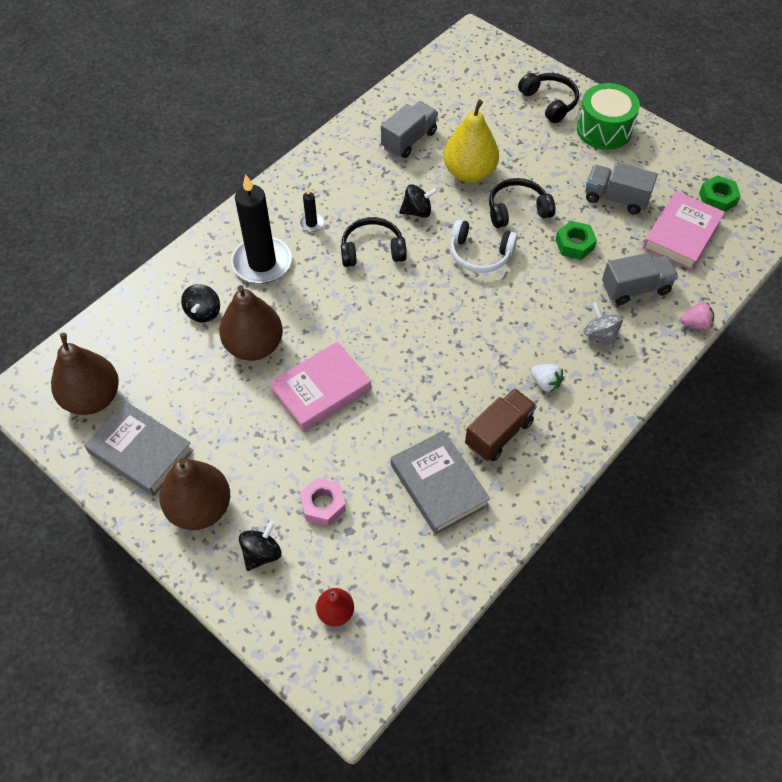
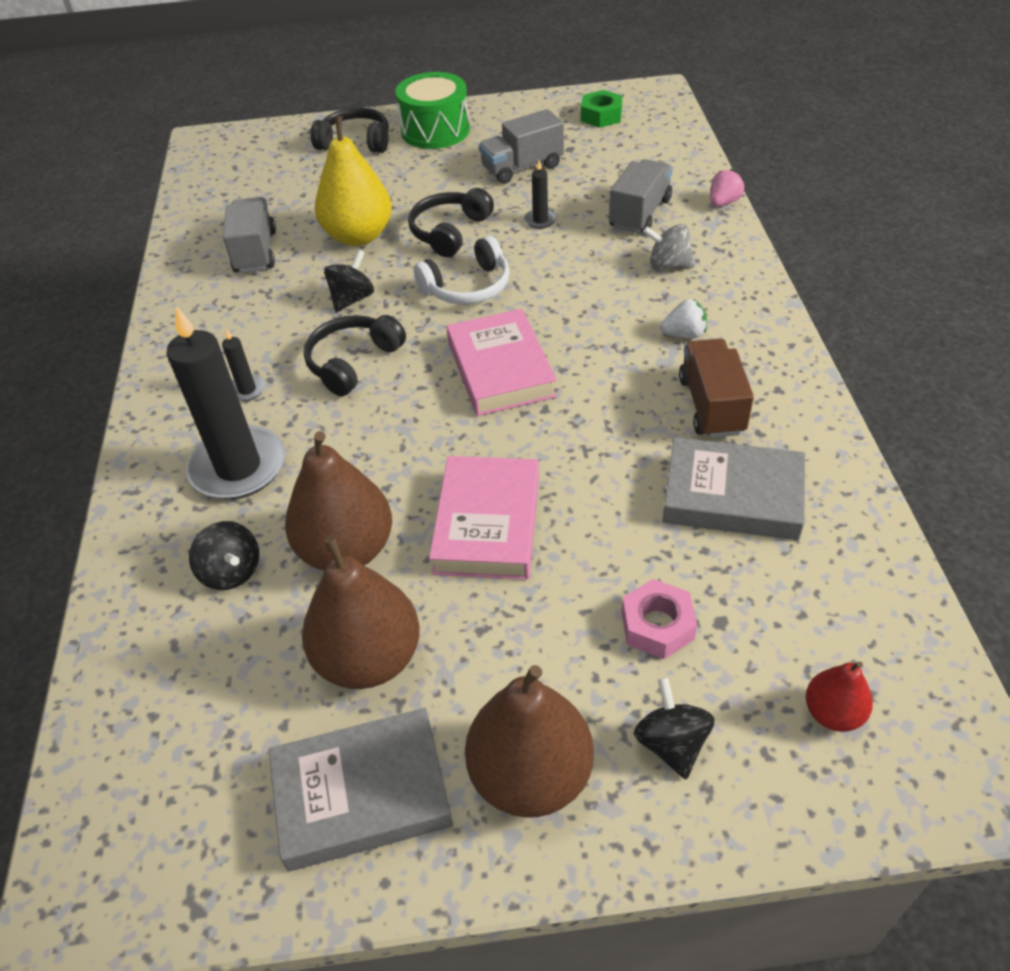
camera: 45 degrees left, 10 degrees down
(93, 398) = (202, 800): brown pear -> brown pear (369, 658)
(574, 244) = (540, 220): green nut -> black candle
(681, 235) = (614, 155): pink book -> pink book (500, 369)

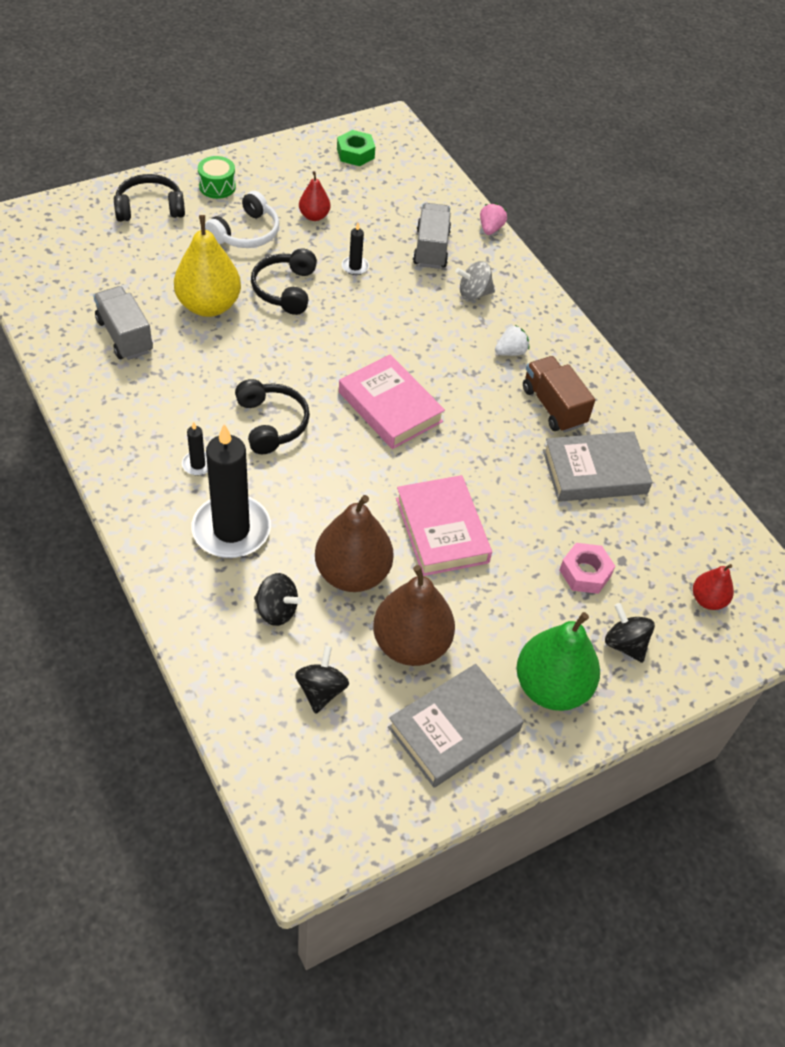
camera: 30 degrees left, 5 degrees up
(352, 299) = (238, 367): black spinning top -> black spinning top (321, 690)
(353, 362) = (271, 423): black headphones -> black headphones turned 150 degrees clockwise
(435, 130) = (217, 186): green drum -> green drum, size x0.58
(467, 287) = (327, 339): white headphones -> white headphones (246, 233)
(522, 167) = (314, 216): grey truck -> red pear
(530, 775) = (551, 687): brown pear -> green pear

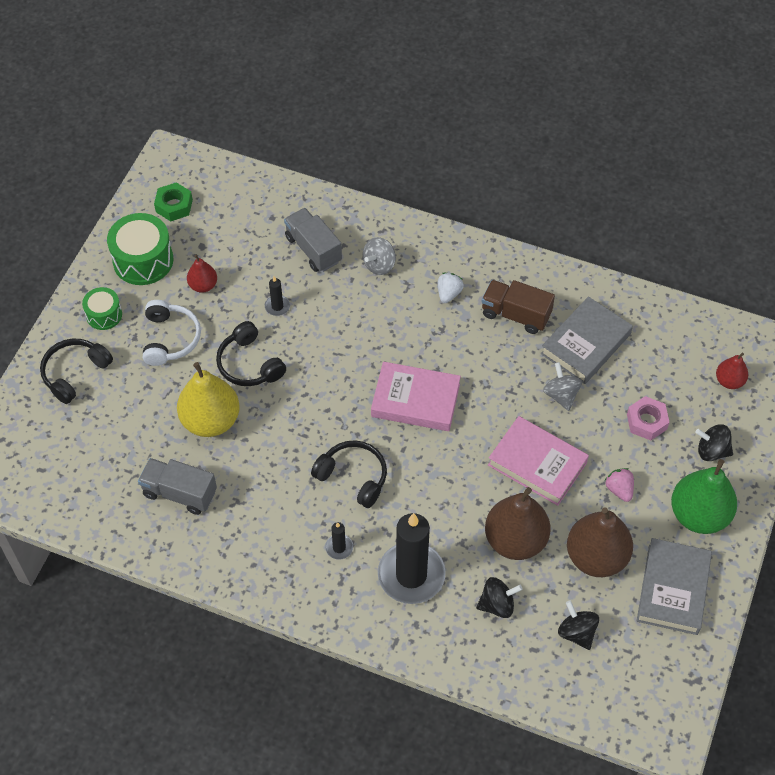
camera: 35 degrees left, 5 degrees up
(289, 172) = (143, 260): none -> green drum
(490, 229) = (336, 200): pink strawberry -> pink strawberry (619, 489)
(526, 494) = (561, 395): none -> grey spinning top

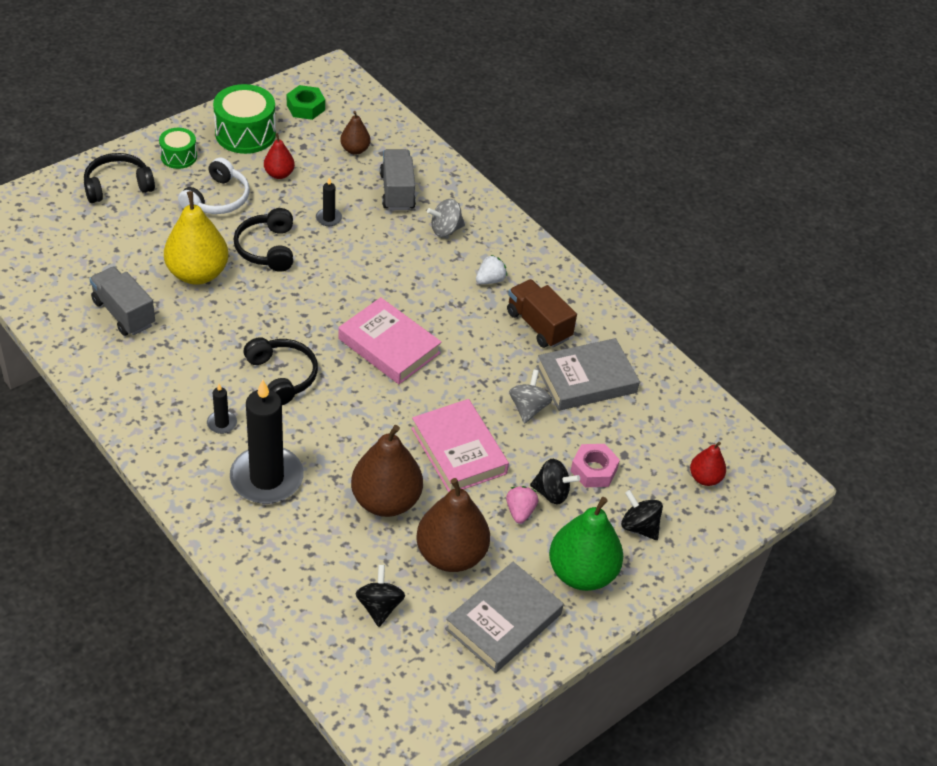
camera: 25 degrees right, 10 degrees down
(248, 226) = (355, 150): none -> brown pear
(497, 604) = (324, 543): black spinning top -> black spinning top (551, 492)

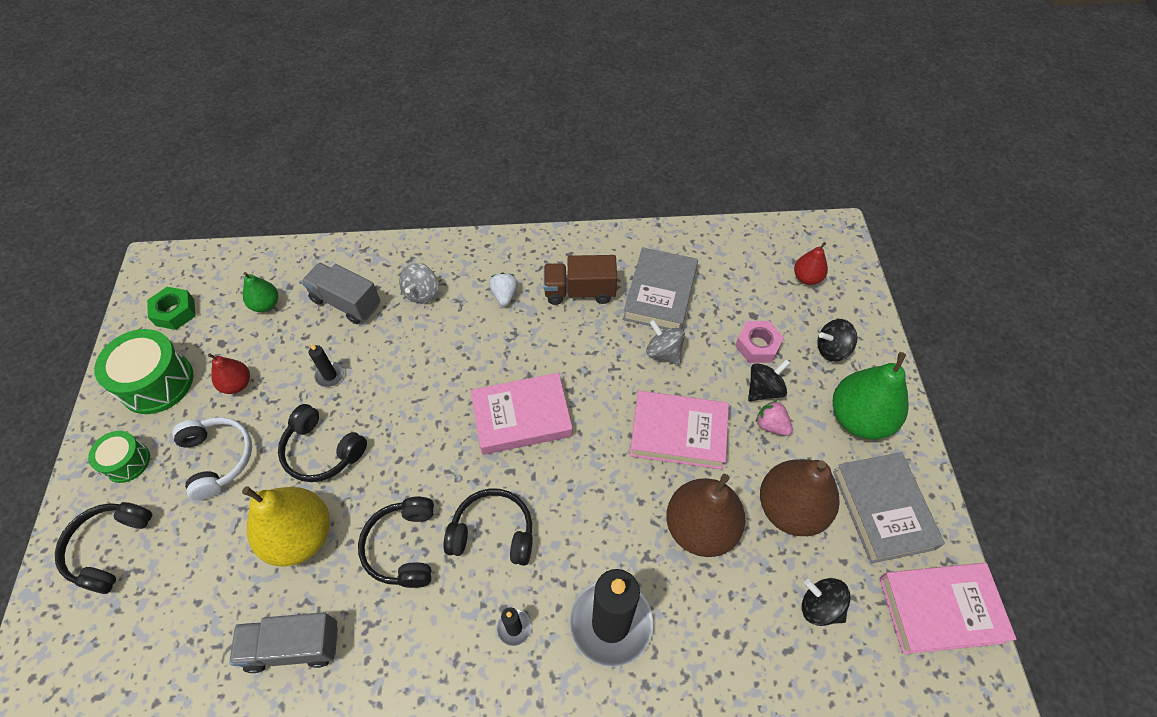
camera: 50 degrees left, 10 degrees up
(232, 332) = (403, 547): none -> black headphones
(355, 150) = (266, 304): brown pear -> green pear
(441, 693) = (940, 609): none -> pink book

